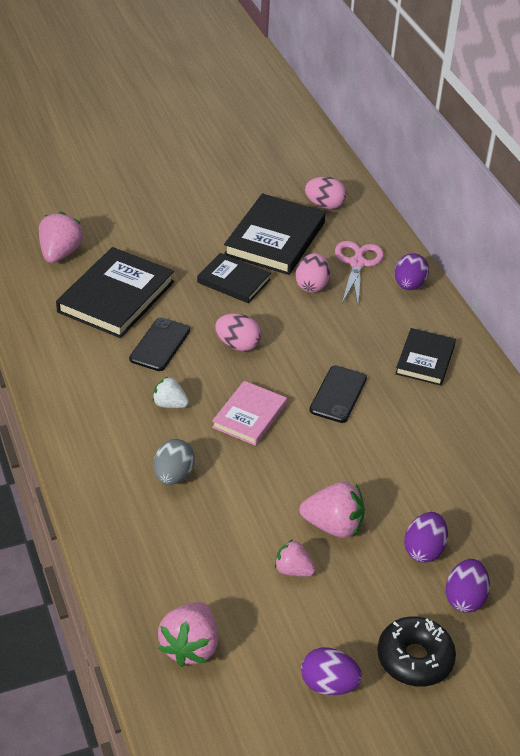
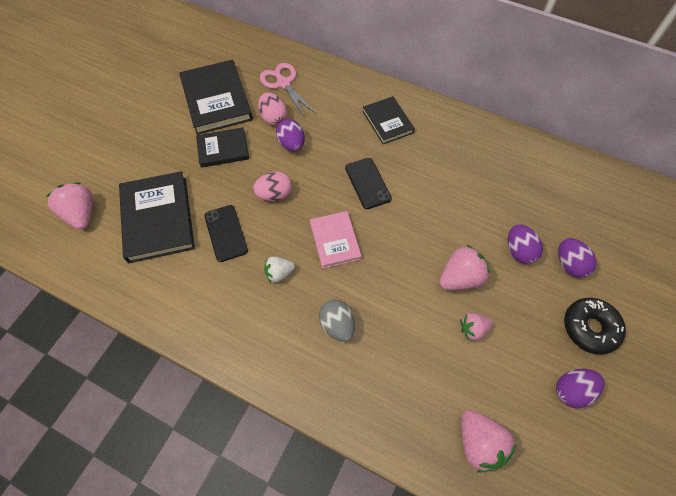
camera: 40 degrees left, 20 degrees up
(324, 205) = (222, 55): pink egg -> none
(409, 285) = (327, 78): purple egg -> purple egg (291, 144)

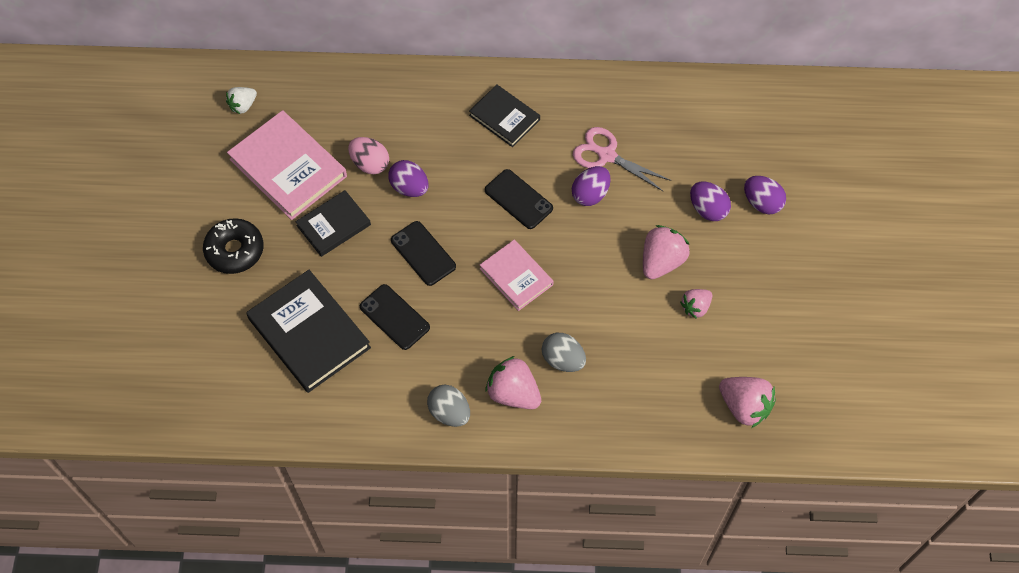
camera: 25 degrees left, 0 degrees up
(81, 214) = (218, 364): pink strawberry -> pink strawberry (513, 393)
(216, 100) = (288, 168): black book -> pink book
(222, 328) = (449, 412): none -> grey egg
(274, 194) = (423, 253): pink egg -> black phone
(279, 273) = (476, 334): white strawberry -> white strawberry (243, 106)
(283, 83) = (357, 115): pink scissors -> pink scissors (607, 155)
(572, 390) = (808, 324): purple egg -> purple egg (590, 194)
(589, 328) = (803, 259): black donut -> black donut (235, 250)

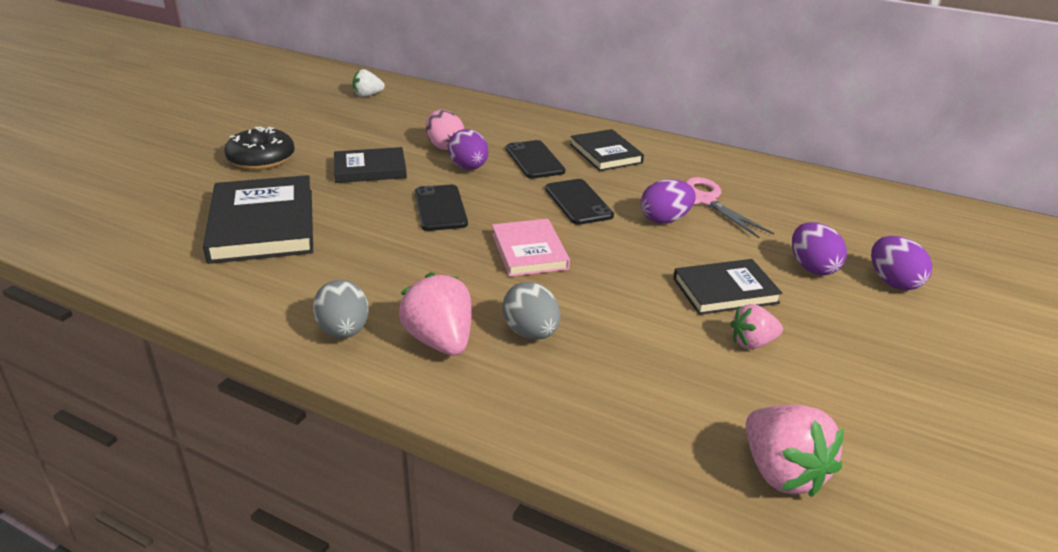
camera: 25 degrees right, 30 degrees down
(288, 168) = (367, 131): pink book -> none
(394, 317) = (363, 240): black phone -> black phone (534, 160)
(661, 261) = (725, 291): pink strawberry -> black book

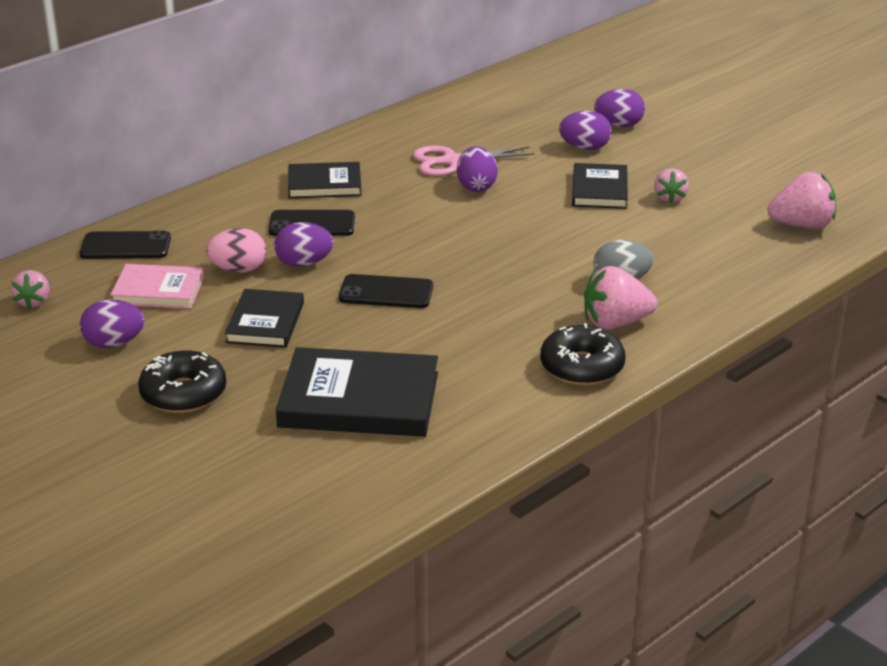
camera: 70 degrees left, 0 degrees up
(323, 126) = (114, 343): none -> purple egg
(344, 331) = (582, 367): grey egg -> black donut
(367, 95) = (34, 302): white strawberry -> pink strawberry
(529, 251) = (495, 260): pink book -> pink book (158, 291)
(578, 202) = (419, 219): black phone -> black phone (125, 246)

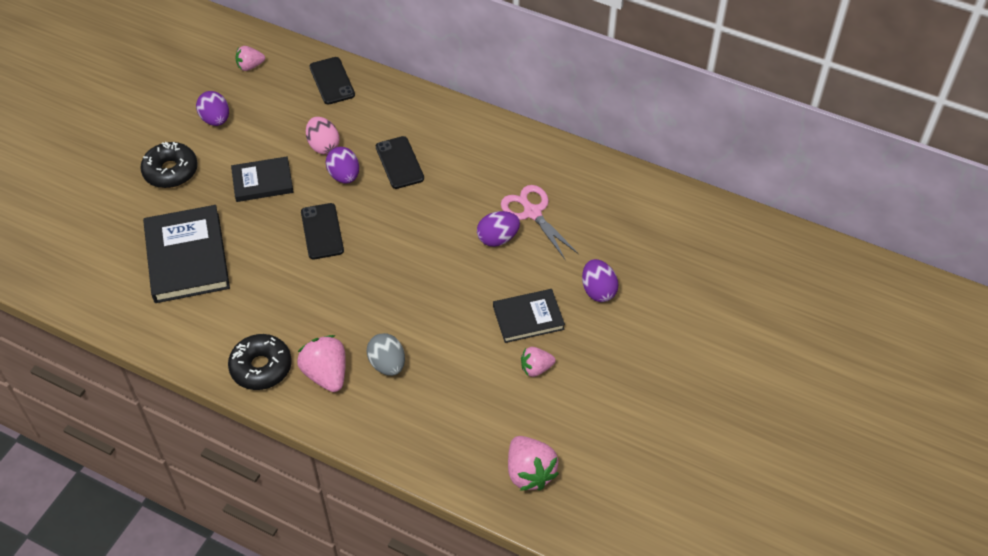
camera: 70 degrees right, 20 degrees up
(158, 291) = (283, 117): pink book -> none
(324, 184) = (461, 150): black book -> none
(618, 125) = (653, 304): purple egg -> none

